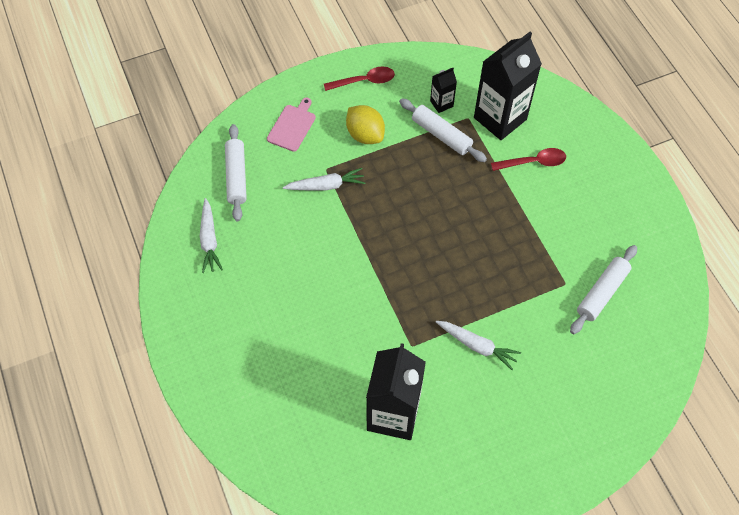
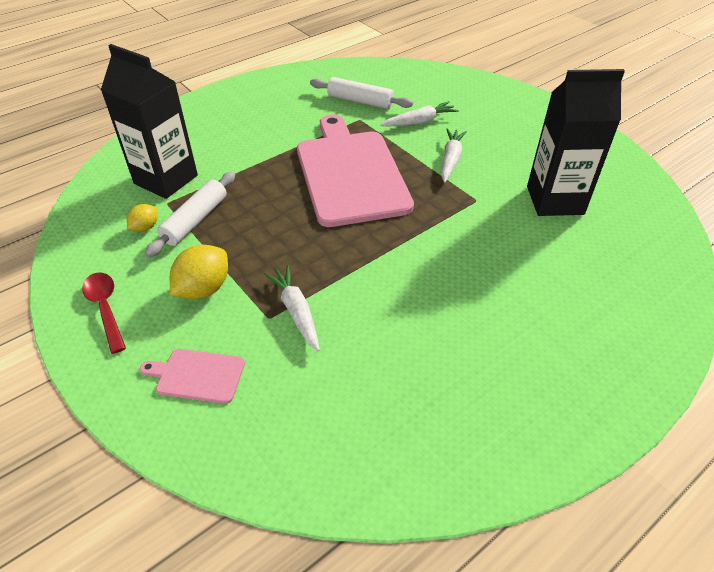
camera: 105 degrees left, 15 degrees down
(209, 240) = (432, 428): white carrot -> white carrot (419, 122)
(236, 176) = (307, 425): white rolling pin -> none
(441, 103) = (145, 227): black carton -> yellow lemon
(476, 254) = (350, 173): none -> pink cutting board
(533, 162) = (224, 151): red spoon -> none

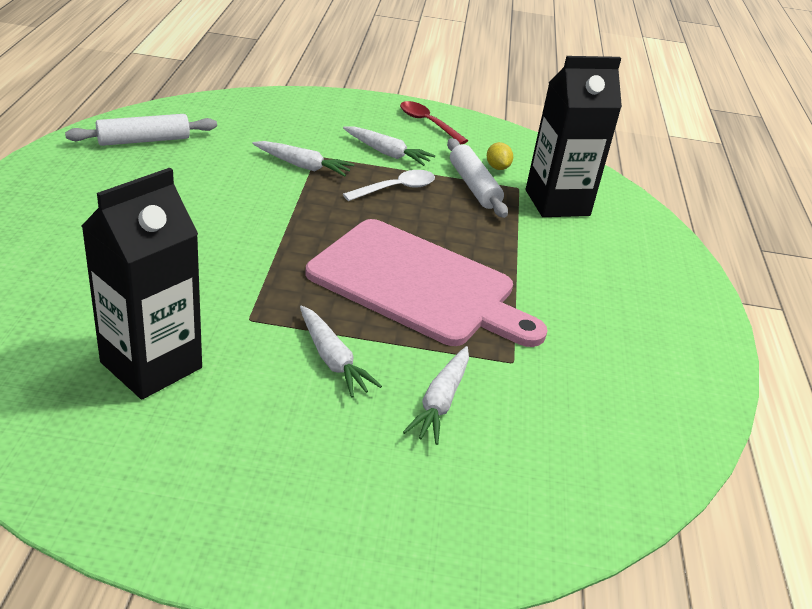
camera: 130 degrees right, 10 degrees down
(105, 308) = (427, 123): red spoon -> red spoon turned 150 degrees counterclockwise
(197, 375) = (317, 119): pink cutting board -> none
(204, 289) = (387, 153): yellow lemon -> white carrot
(255, 247) = (396, 188): none -> white spoon
(360, 101) = (558, 394): white rolling pin -> white rolling pin (144, 140)

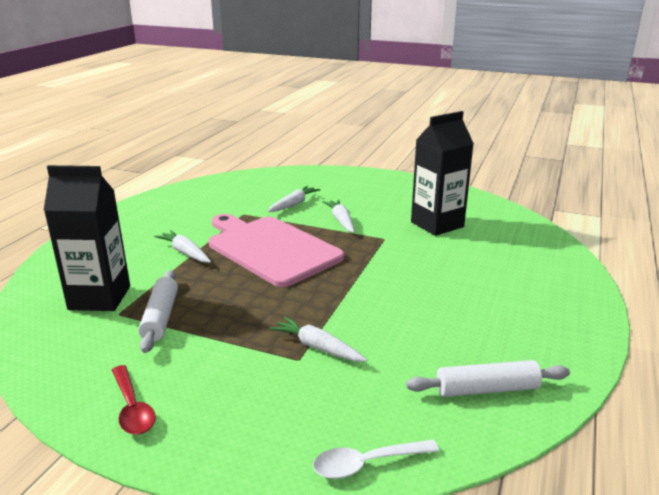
camera: 160 degrees left, 10 degrees down
(387, 153) = (219, 360): white carrot -> white carrot (185, 252)
(396, 188) = (238, 318): white spoon -> white spoon (367, 464)
(497, 167) = (113, 337): yellow lemon -> none

